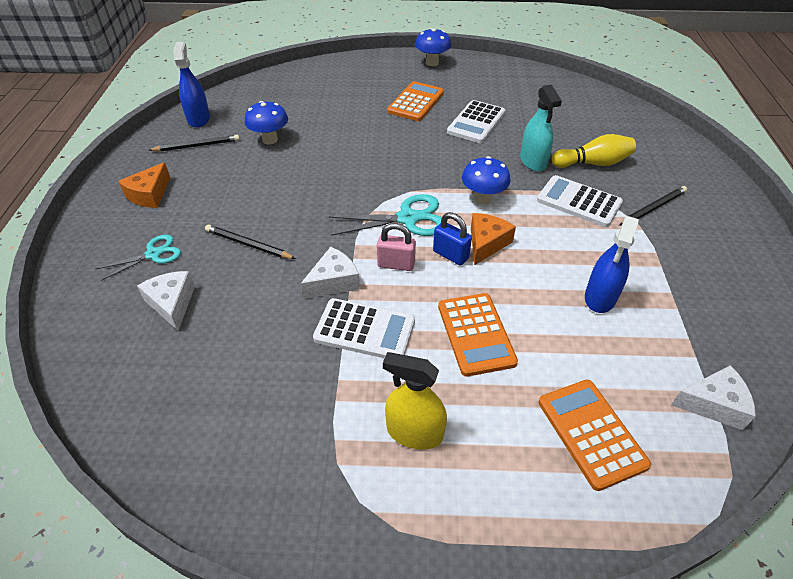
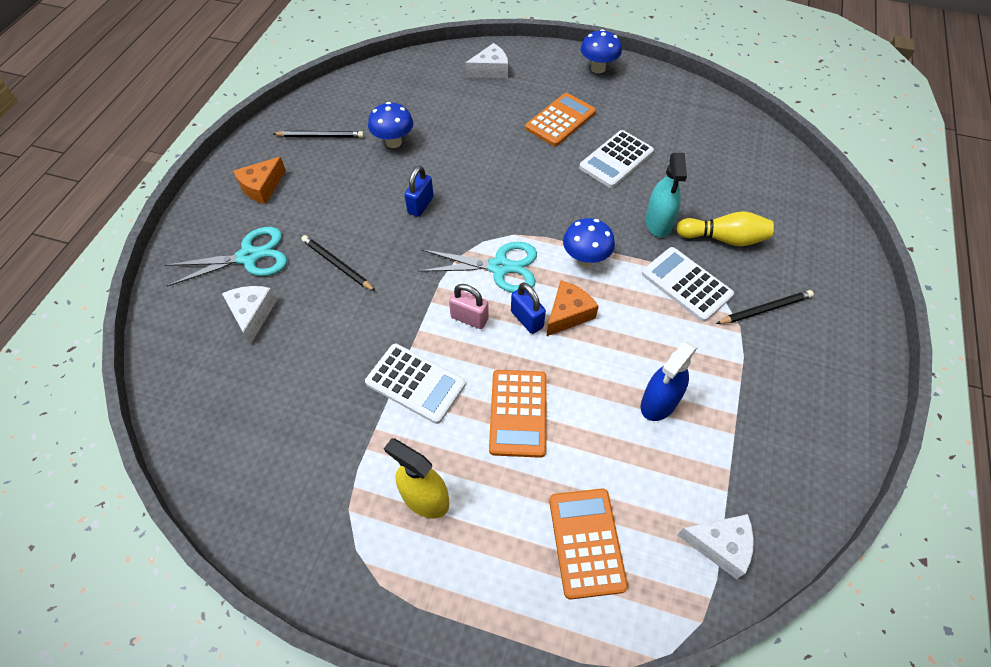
camera: 15 degrees right, 10 degrees up
(154, 254) = (249, 256): turquoise scissors -> turquoise scissors, size x1.55
(198, 119) = (331, 102): blue spray bottle -> none
(314, 183) = (420, 205): none -> blue padlock
(333, 282) = (403, 324): white cheese -> white cheese (490, 70)

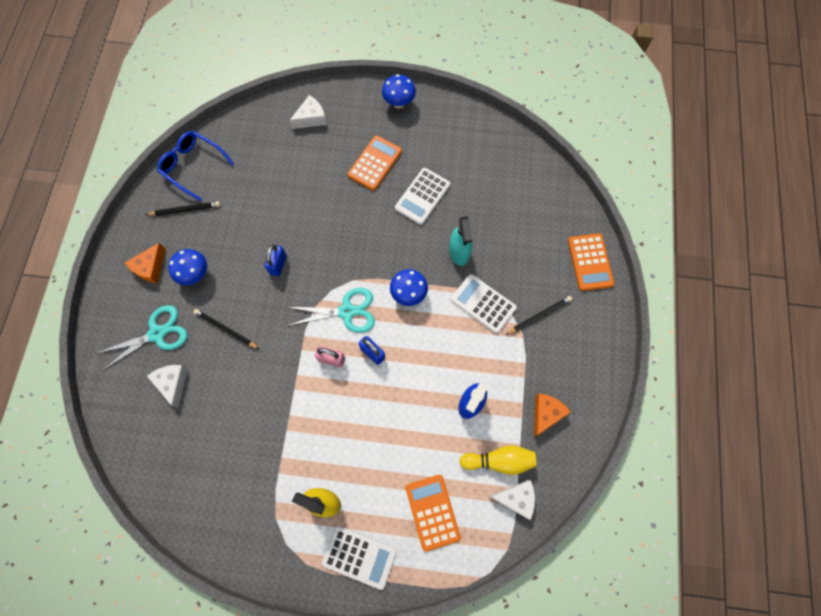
camera: 10 degrees left, 15 degrees up
(341, 97) = (193, 166): none -> blue glasses
(393, 142) = (245, 206): blue mushroom -> blue mushroom (195, 274)
(415, 383) = (302, 418): white calculator -> white calculator (359, 556)
(518, 413) = (377, 428): orange calculator -> orange calculator (590, 262)
(568, 314) = (401, 343): orange cheese -> orange cheese (546, 413)
(723, 238) = (507, 258): yellow bowling pin -> yellow bowling pin (499, 460)

